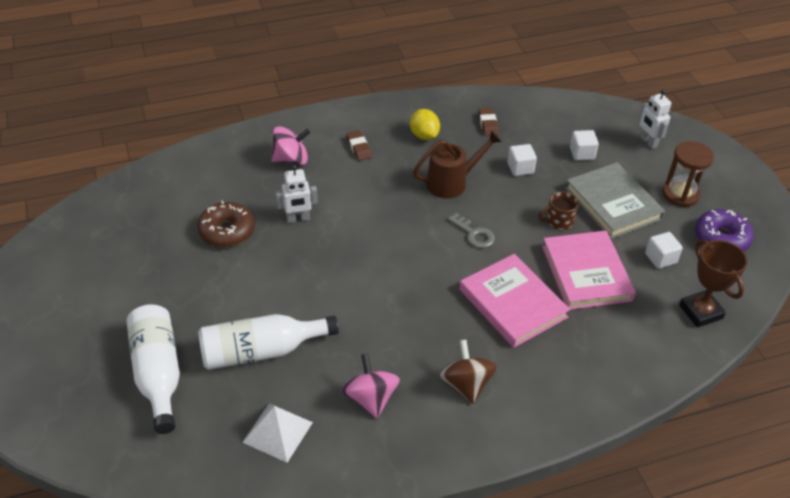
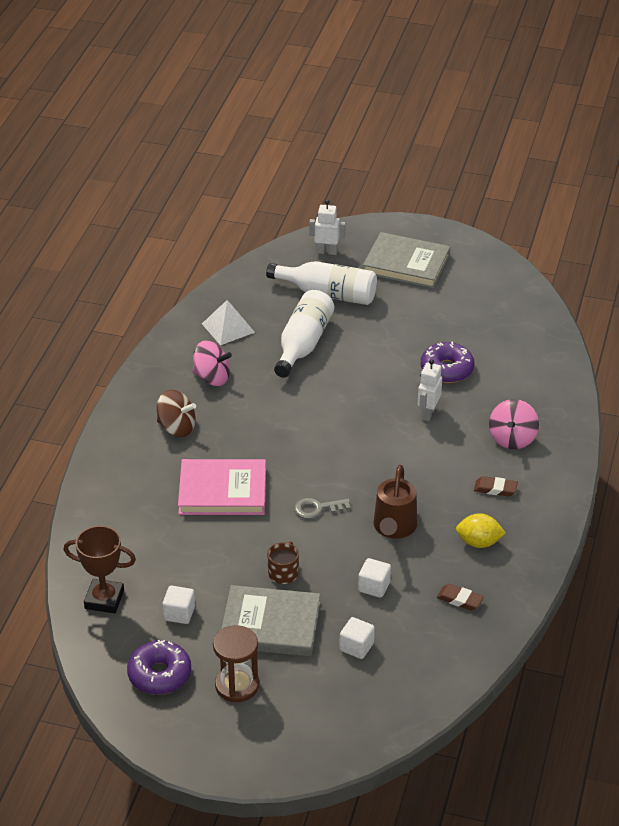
camera: 125 degrees right, 5 degrees down
(61, 333) = (406, 264): none -> grey book
(227, 231) = (446, 369): brown donut -> purple donut
(586, 273) = (210, 554): pink book -> none
(648, 142) = (329, 714): white robot -> white robot (327, 252)

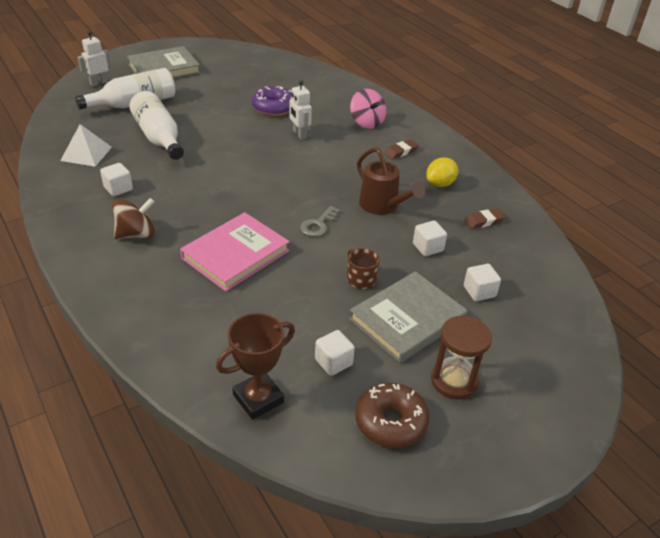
camera: 50 degrees left, 0 degrees up
(159, 675) = (390, 422): purple donut -> brown donut
(212, 378) = (118, 188): pink spinning top -> white cube

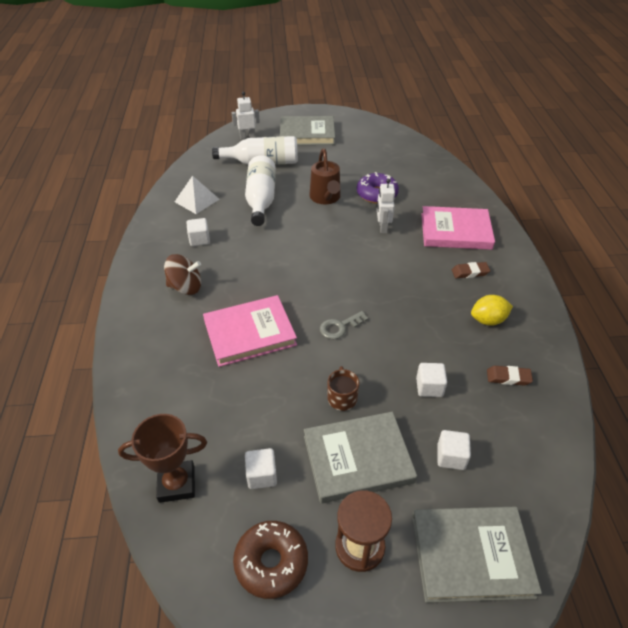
camera: 30 degrees right, 5 degrees up
(366, 122) = (455, 231): pink spinning top -> pink book
(382, 206) = (413, 327): brown watering can -> brown watering can (326, 198)
(539, 352) = (471, 555): none -> grey book

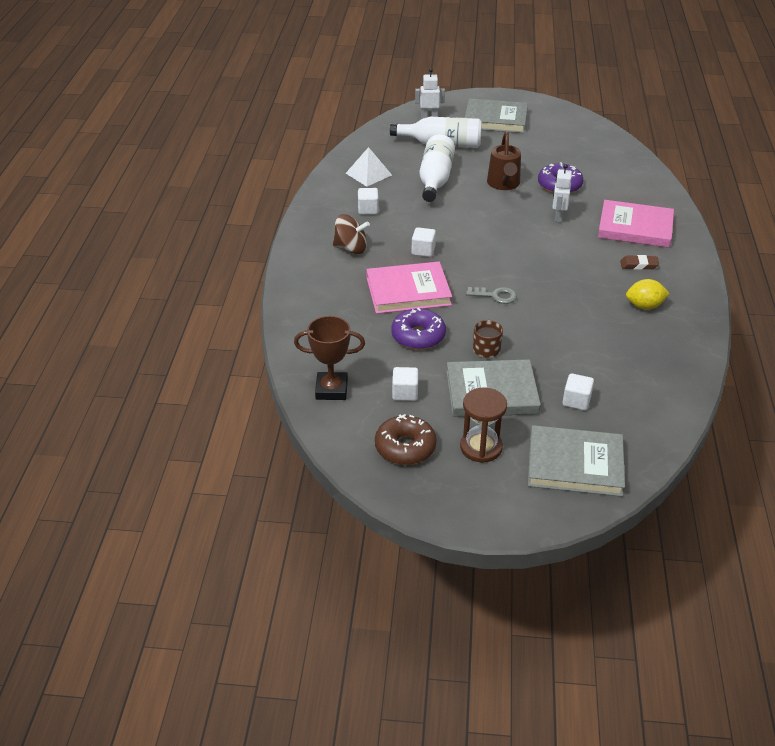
camera: 10 degrees right, 5 degrees down
(267, 391) = (418, 336): none -> purple donut
(340, 327) = (495, 296): grey key -> grey key turned 150 degrees counterclockwise
(429, 387) = (570, 350): white cube -> white cube (423, 251)
(508, 377) = (649, 352): brown eraser -> none

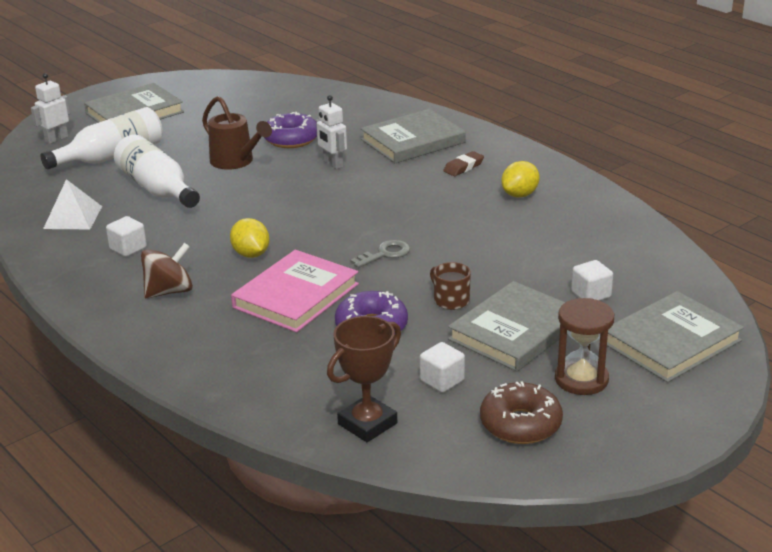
camera: 45 degrees left, 10 degrees down
(423, 251) = (251, 254): white cube -> yellow lemon
(635, 228) = (413, 141): pink book -> grey book

